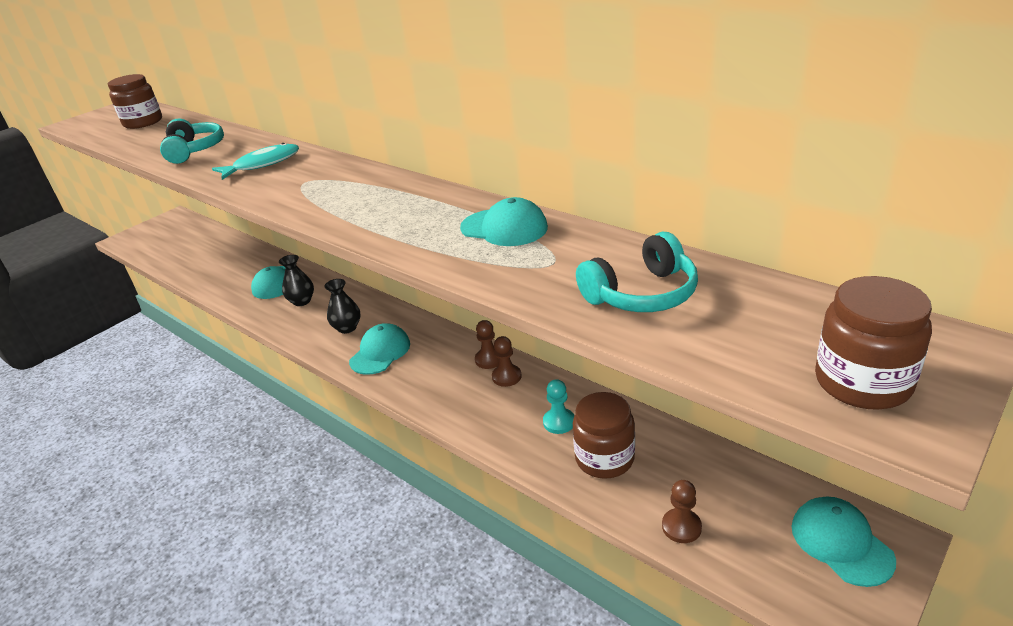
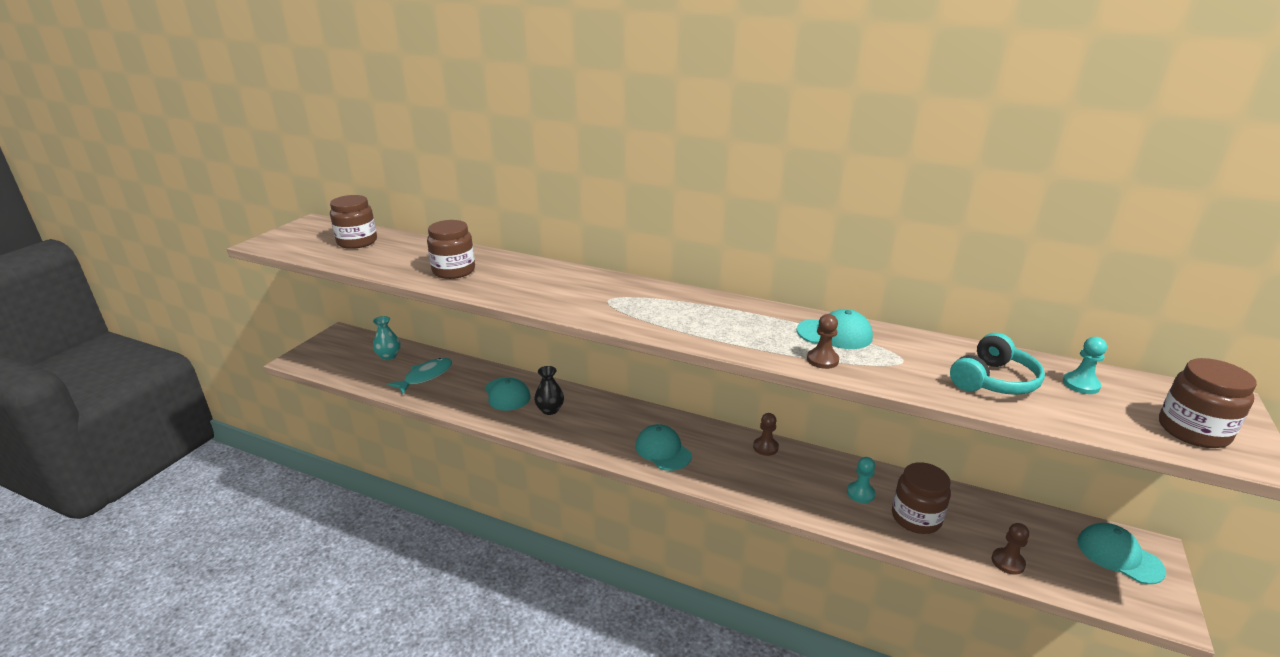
camera: 20 degrees left, 5 degrees down
(194, 150) = (454, 271): turquoise headphones -> brown jar
(198, 239) = (389, 356): none -> turquoise vase
(263, 164) = (545, 283): turquoise fish -> turquoise fish (425, 376)
(347, 328) = (614, 431): black vase -> none
(380, 352) = (663, 450): turquoise cap -> turquoise cap turned 45 degrees counterclockwise
(506, 376) = (791, 460): brown pawn -> brown pawn (822, 360)
(758, 307) = (1081, 384): none -> turquoise pawn

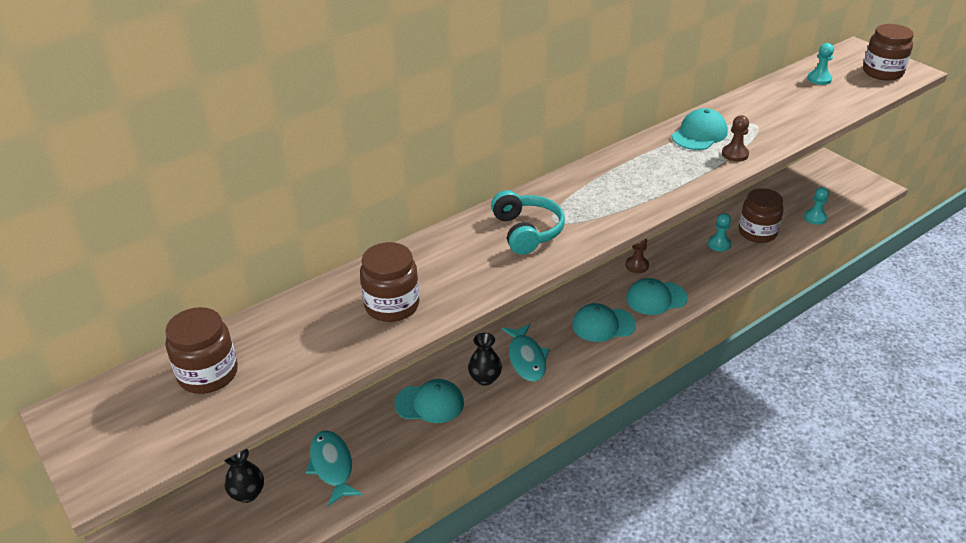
camera: 60 degrees left, 10 degrees up
(389, 356) = (247, 494): turquoise vase -> black vase
(587, 422) = (526, 358): none -> turquoise fish
(993, 381) = (799, 104): turquoise headphones -> turquoise headphones (527, 231)
(1008, 562) = (815, 218): brown pawn -> turquoise pawn
(1119, 556) = (828, 175): turquoise cap -> turquoise cap (656, 298)

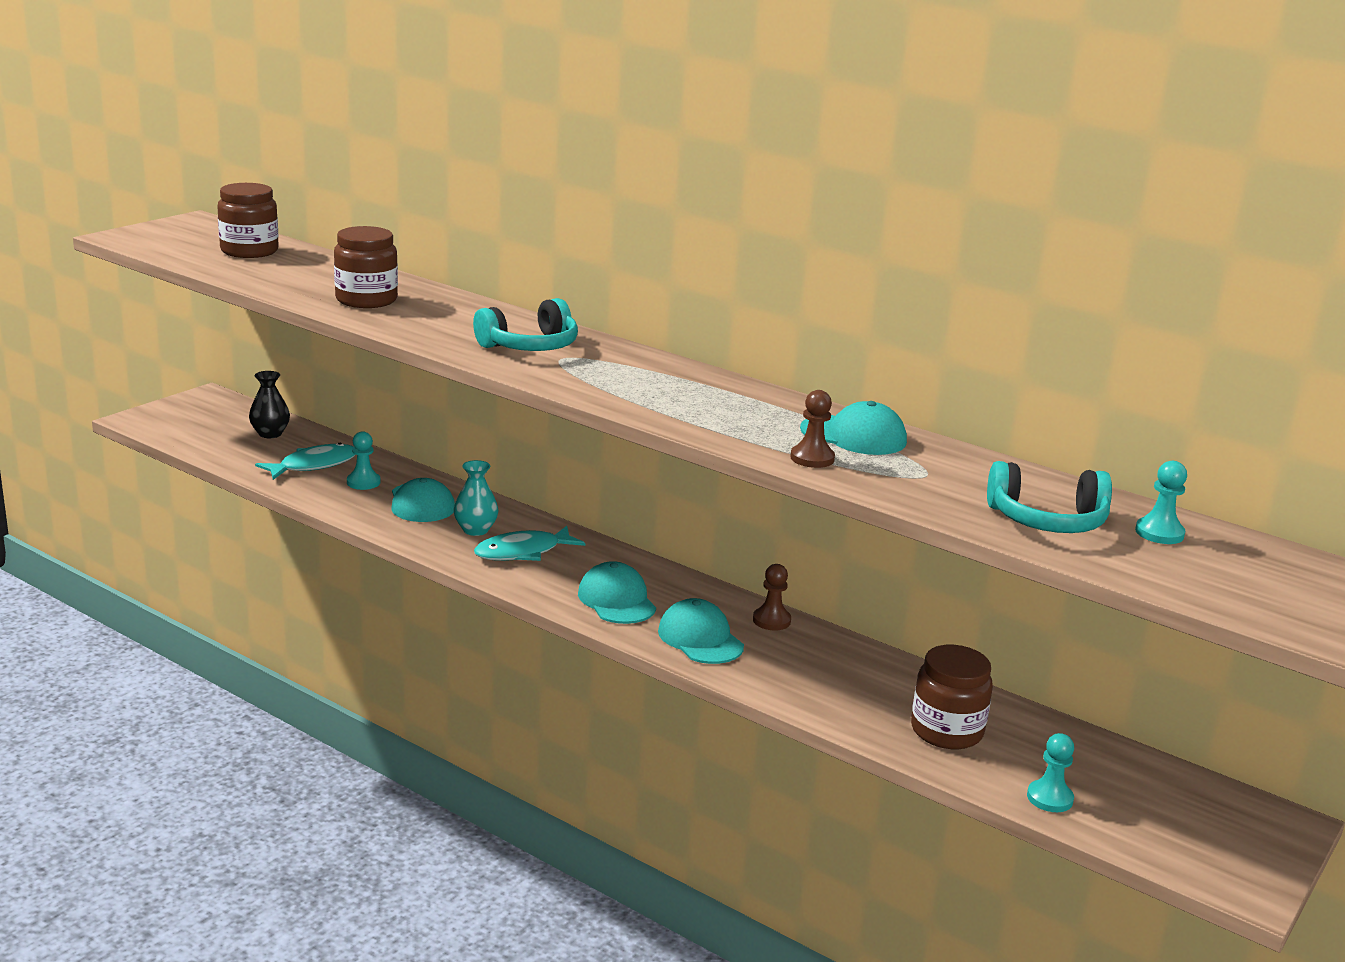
camera: 70 degrees right, 15 degrees down
(485, 378) = (475, 530): black vase -> turquoise vase
(719, 244) = (881, 692): turquoise pawn -> turquoise pawn (363, 482)
(810, 104) = (1047, 521): none -> turquoise headphones
(882, 72) = (1267, 597): brown jar -> none

